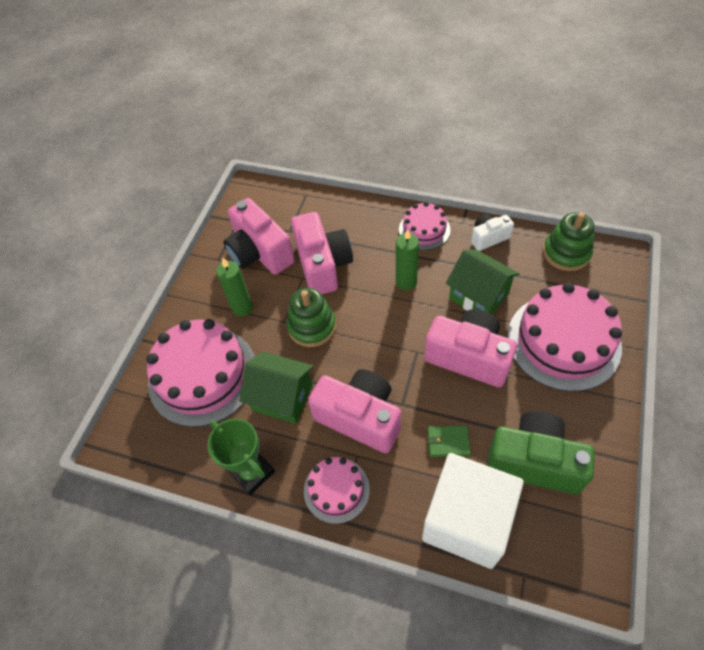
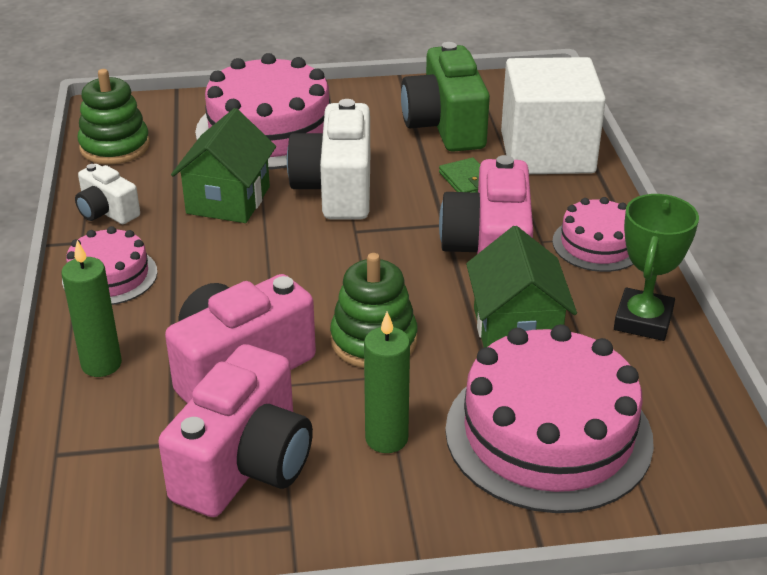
camera: 120 degrees left, 20 degrees down
(406, 282) = (233, 268): green candle -> green candle (101, 364)
(469, 357) = (336, 189): pink camera -> white camera

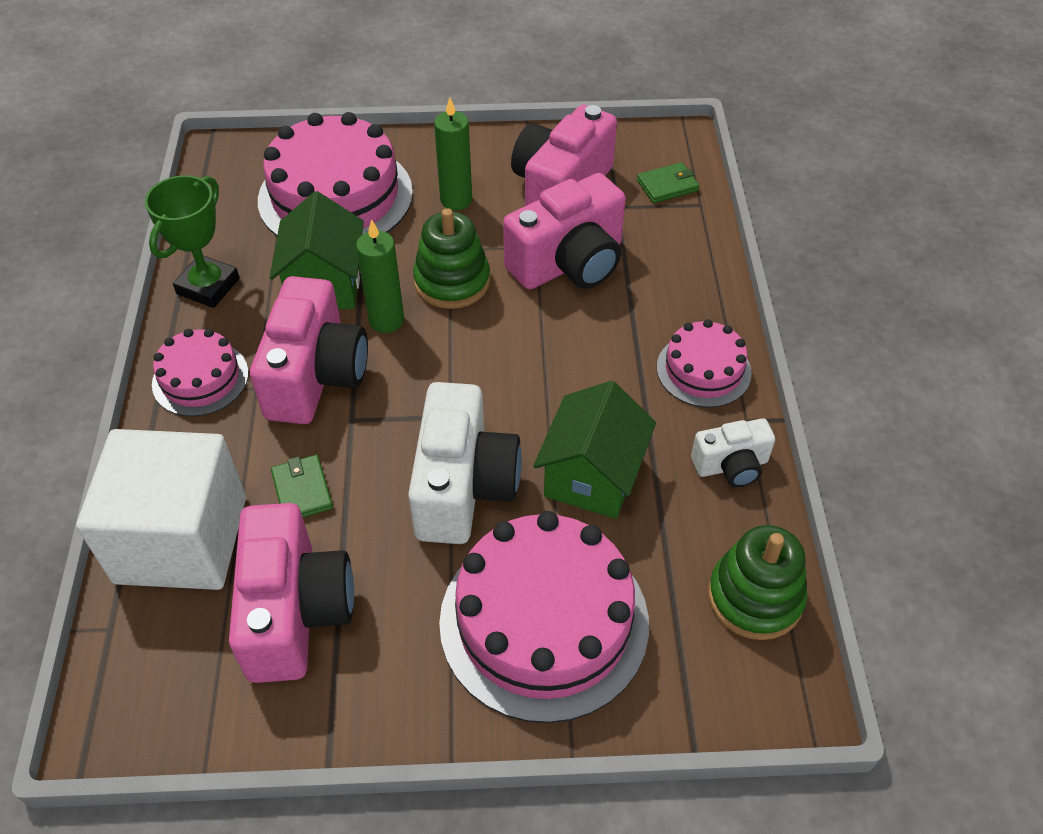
camera: 175 degrees left, 15 degrees up
(94, 478) = (667, 185): none -> green wallet
(101, 364) = (686, 274): green candle -> green candle (386, 320)
(107, 212) = (731, 466): white camera -> white camera turned 120 degrees clockwise
(445, 126) = (295, 611): green camera -> pink camera

